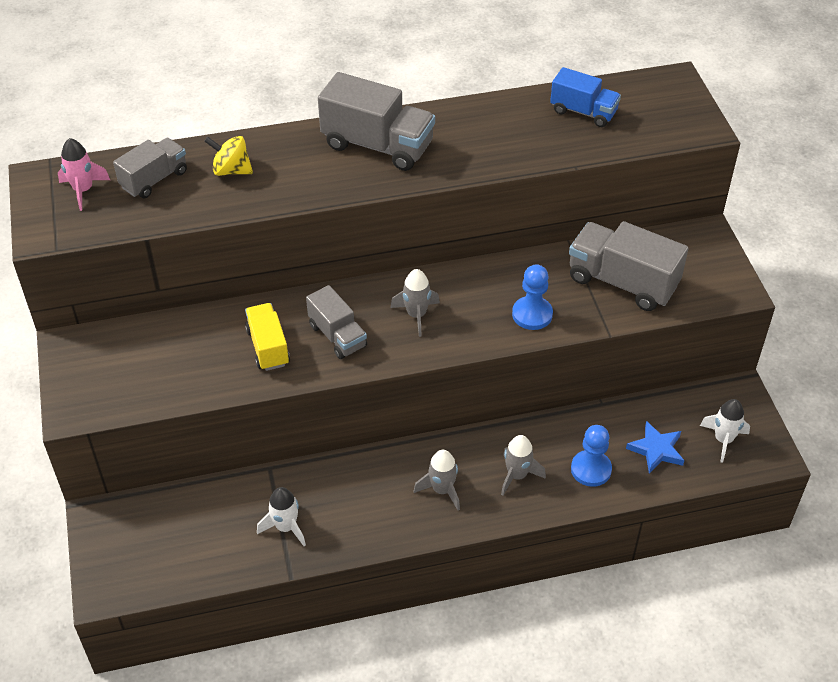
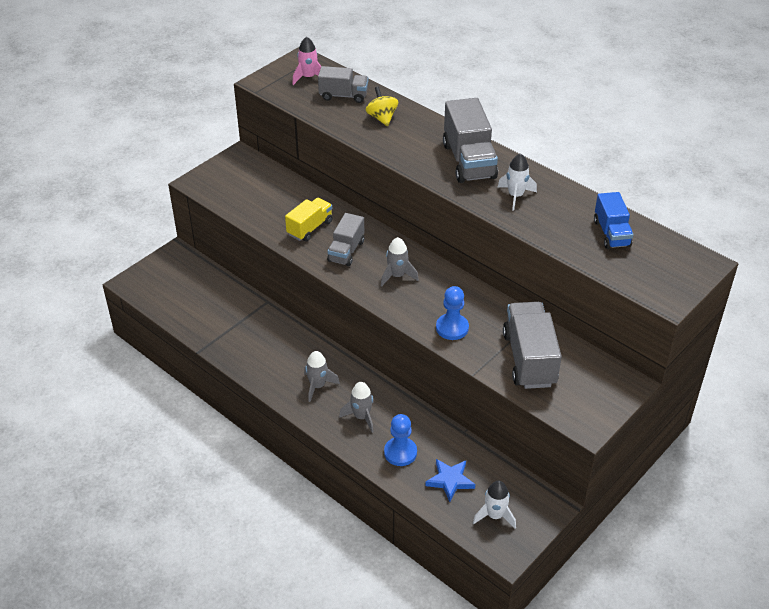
camera: 55 degrees right, 5 degrees down
(286, 527) = (231, 331): white rocket -> white rocket (515, 196)

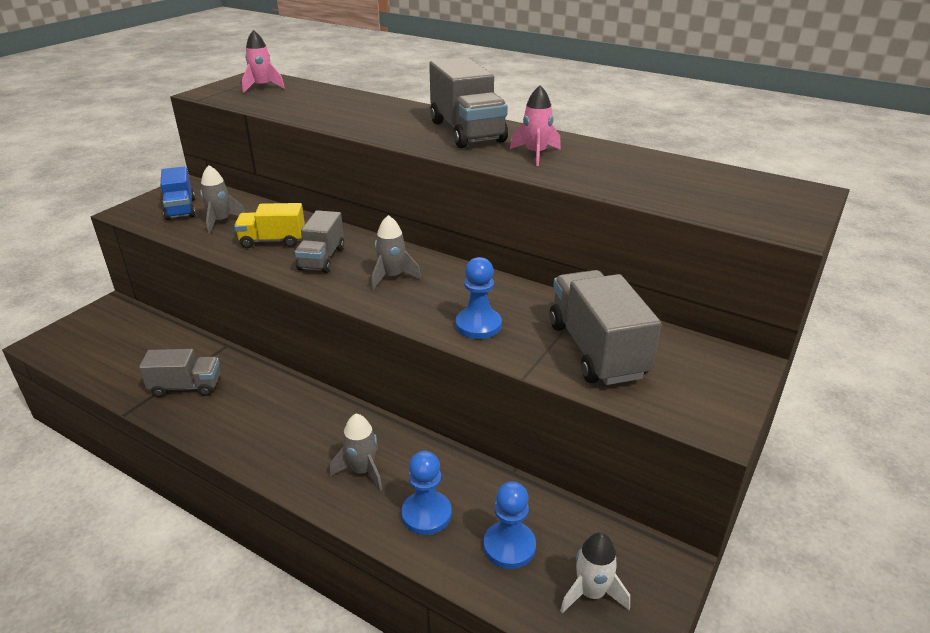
camera: 10 degrees left, 10 degrees down
(310, 228) = (273, 241): yellow truck -> yellow truck turned 120 degrees counterclockwise
(318, 386) = (296, 437): grey rocket -> grey rocket (221, 221)
(343, 96) = (304, 96): grey truck -> grey truck (186, 387)
(382, 118) = (352, 108): yellow spinning top -> none
(450, 480) = (509, 546): blue star -> blue pawn
(515, 196) = (535, 154): white rocket -> pink rocket
(611, 233) = (673, 175): blue truck -> blue truck (181, 209)

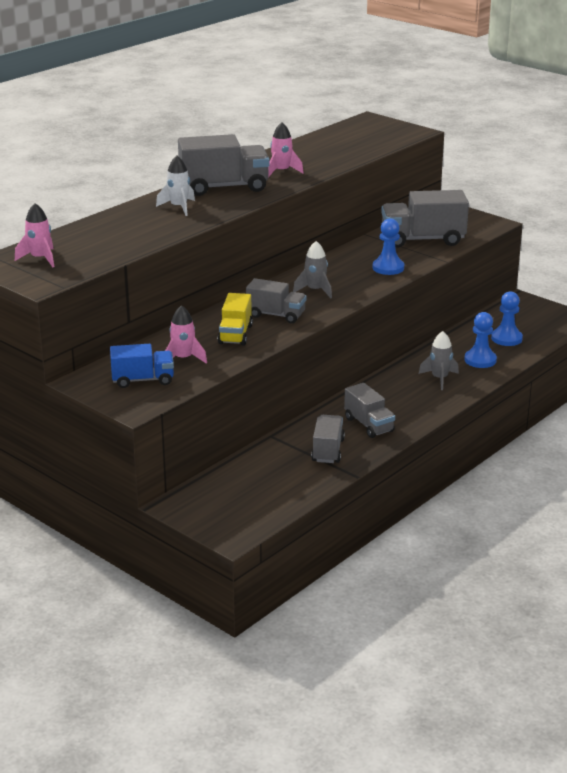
camera: 80 degrees left, 5 degrees down
(221, 221) = (183, 359): grey rocket -> pink rocket
(240, 413) = (368, 425): none -> grey truck
(591, 593) = (538, 321): white rocket -> white rocket (179, 207)

